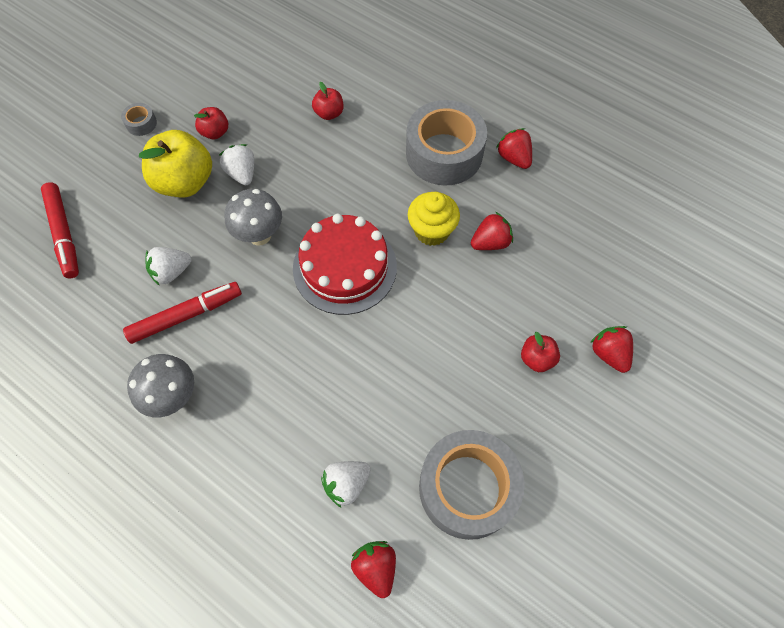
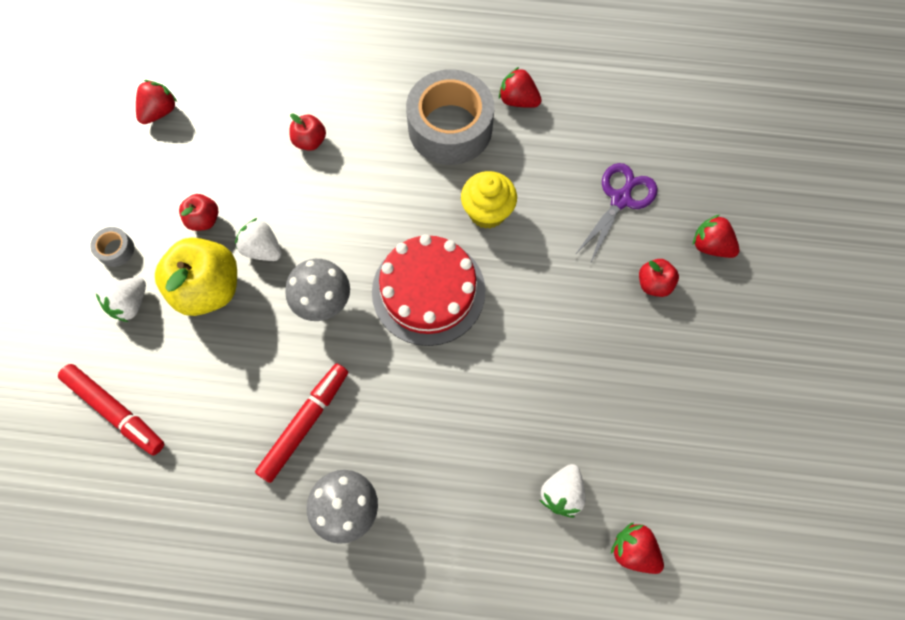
camera: 30 degrees left, 5 degrees up
(171, 272) = (259, 388): white strawberry -> white strawberry (131, 304)
(467, 488) = (666, 434): grey tape -> none
(490, 242) = (547, 195): red strawberry -> red strawberry (160, 112)
(551, 276) = (620, 199): none -> purple scissors

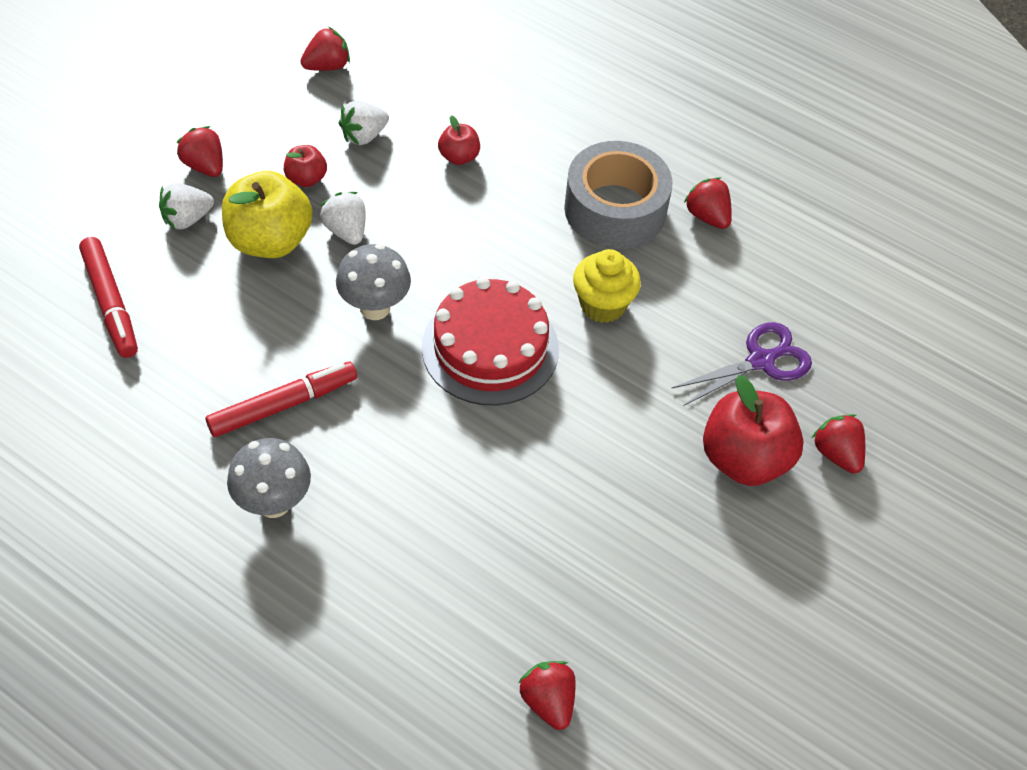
camera: 25 degrees right, 15 degrees down
(116, 250) = (205, 166): grey tape -> red strawberry
(561, 493) = (506, 605): white strawberry -> white strawberry (364, 136)
(653, 284) = (744, 459): red apple -> red apple, size x1.99

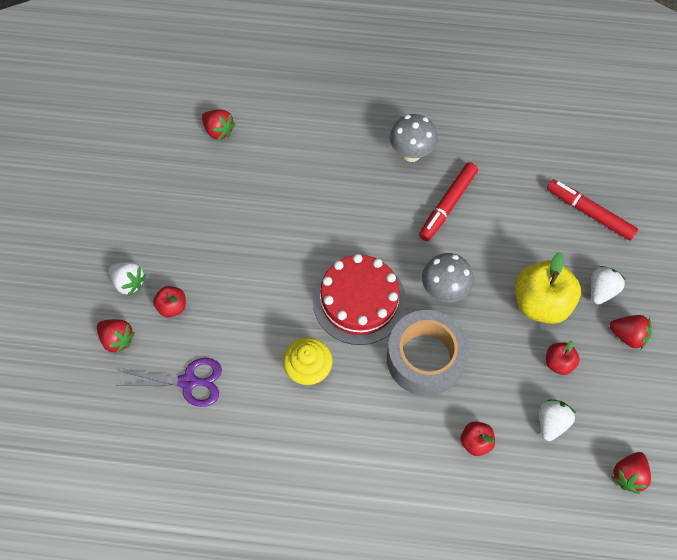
camera: 155 degrees right, 10 degrees up
(346, 231) = (502, 336): white strawberry -> white strawberry (129, 282)
(615, 209) = (341, 457): grey tape -> grey tape (425, 358)
(707, 216) = (274, 489): red strawberry -> none
(744, 459) = (172, 306): red apple -> red apple, size x0.50
(761, 361) = (188, 382): purple scissors -> purple scissors turned 120 degrees counterclockwise

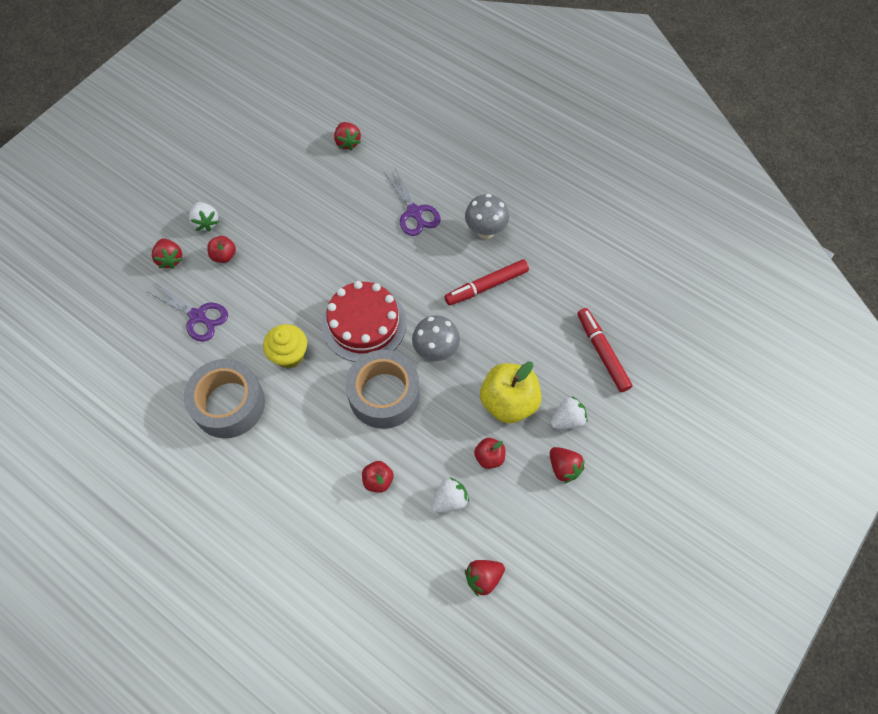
camera: 30 degrees right, 0 degrees up
(282, 451) = (229, 404): none -> grey tape
(332, 168) = (414, 212): none -> purple scissors

